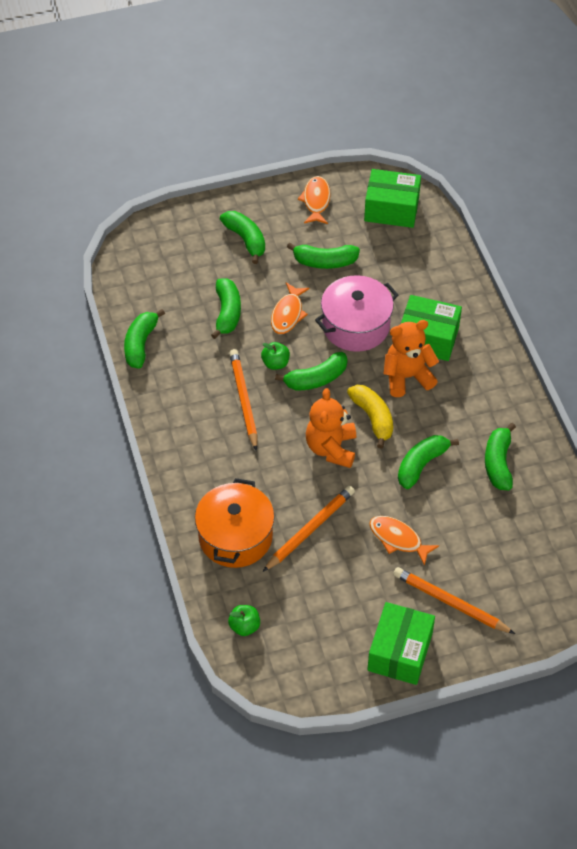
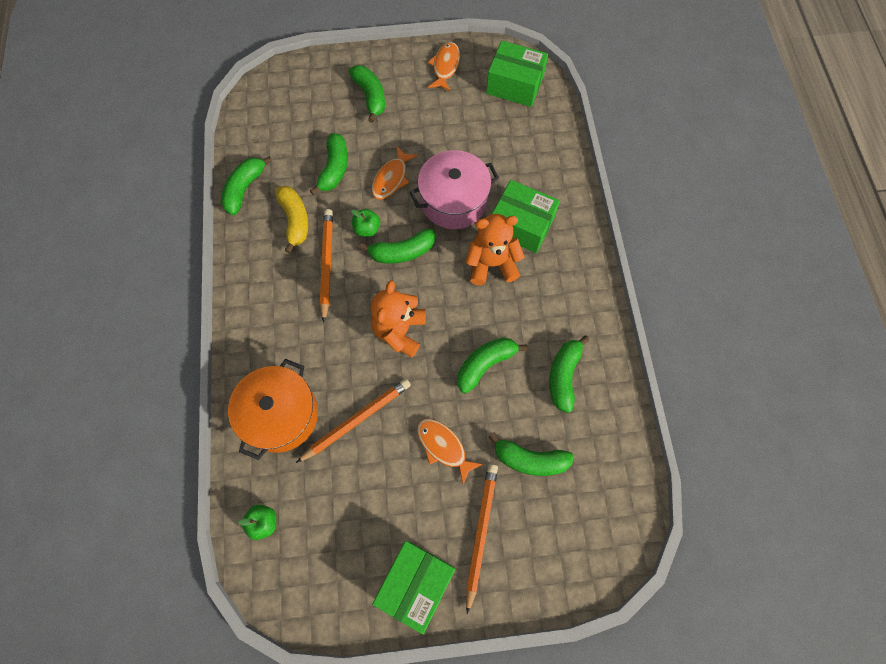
camera: 10 degrees right, 15 degrees up
(325, 262) = (439, 130): green banana -> green banana (530, 459)
(373, 418) = (448, 304): yellow banana -> yellow banana (295, 220)
(450, 602) = (481, 532): orange pencil -> orange pencil turned 60 degrees clockwise

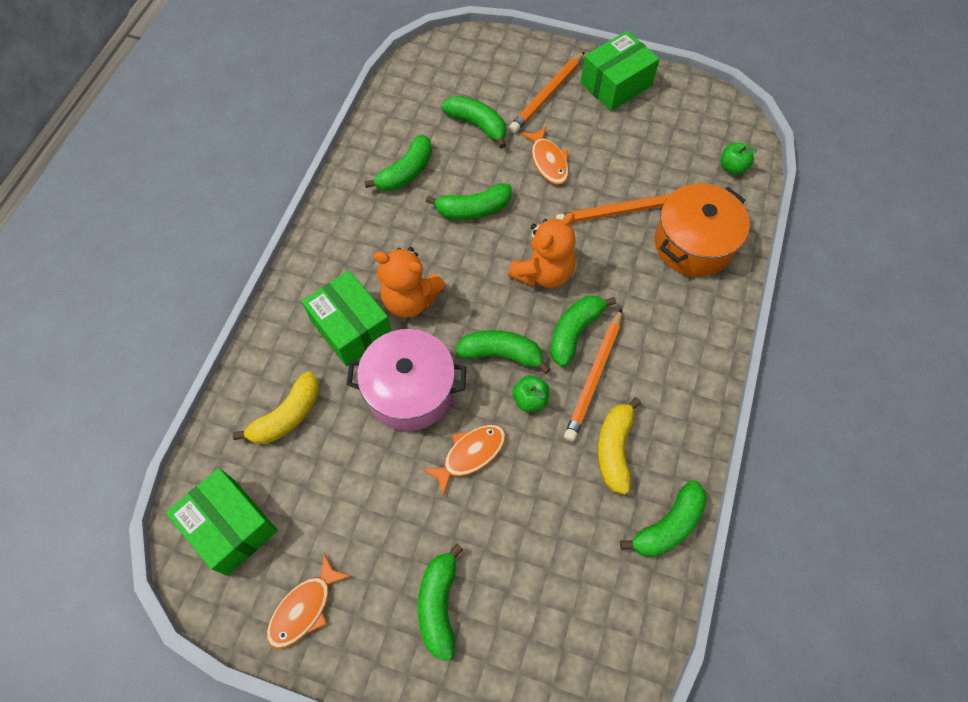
camera: 155 degrees left, 5 degrees down
(334, 168) = (537, 503): green banana -> green banana (574, 332)
(524, 153) = (287, 416): none -> yellow banana

